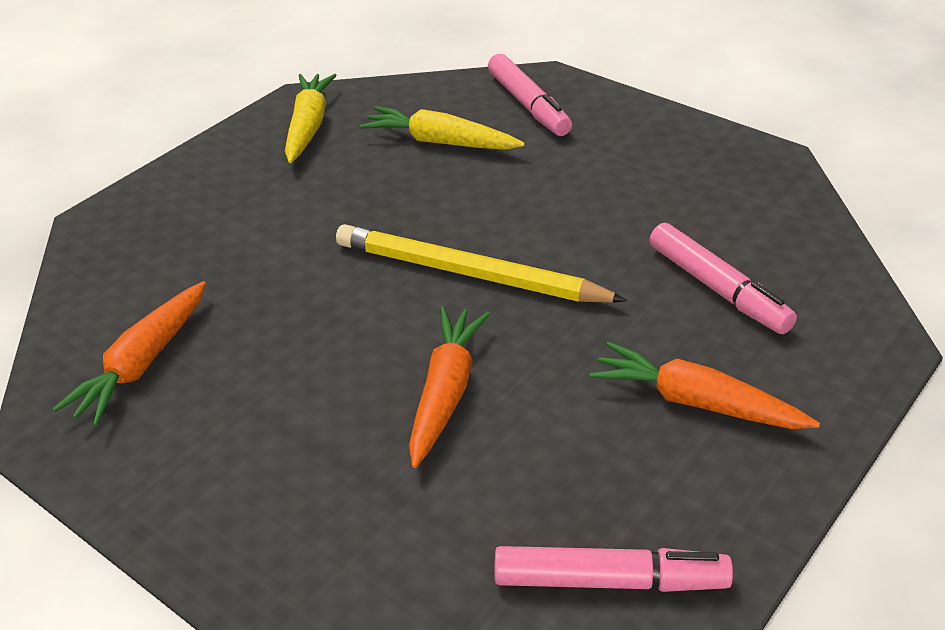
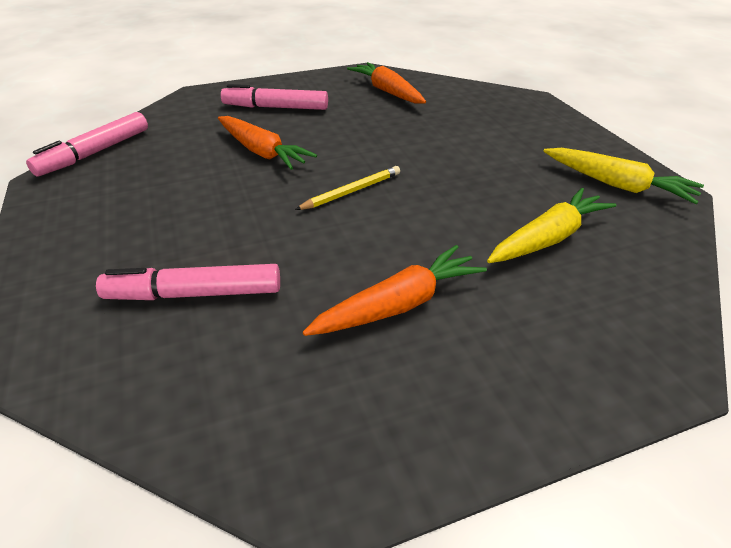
camera: 120 degrees right, 0 degrees up
(469, 273) = (351, 191): yellow pencil -> yellow pencil, size x0.52
(528, 105) = (597, 322): pink marker -> pink marker (276, 107)
(697, 403) = (128, 225): orange carrot -> orange carrot (398, 304)

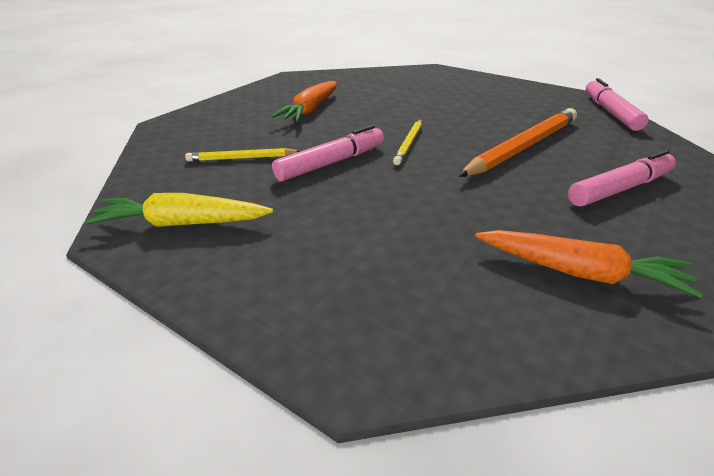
camera: 145 degrees right, 5 degrees down
(195, 294) = (406, 90): pink marker -> pink marker (331, 163)
(262, 151) = (523, 147): orange carrot -> orange pencil
(548, 238) = (242, 158): yellow carrot -> yellow pencil

